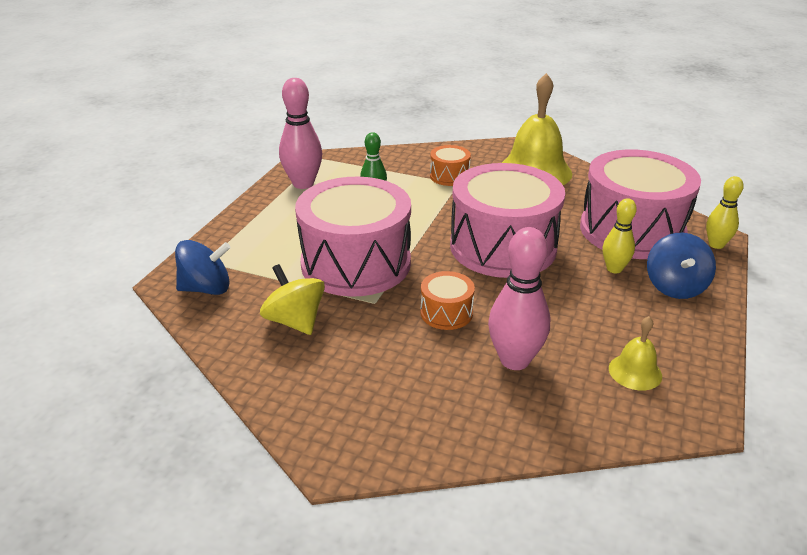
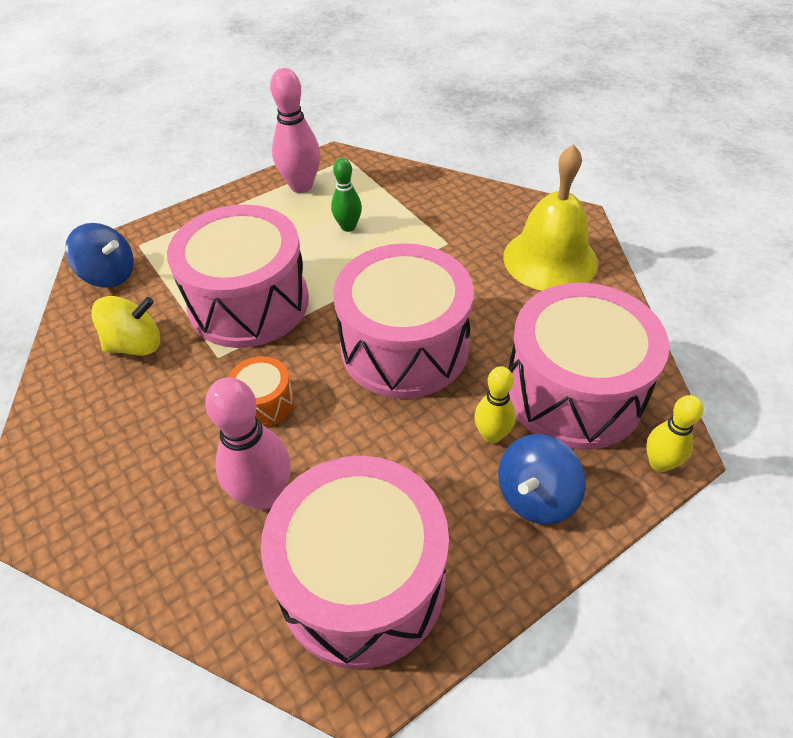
camera: 35 degrees right, 15 degrees up
(295, 321) = (136, 345): yellow spinning top -> yellow spinning top turned 75 degrees clockwise
(449, 176) = (449, 230): orange drum -> none
(635, 372) = (362, 581): yellow bell -> pink drum

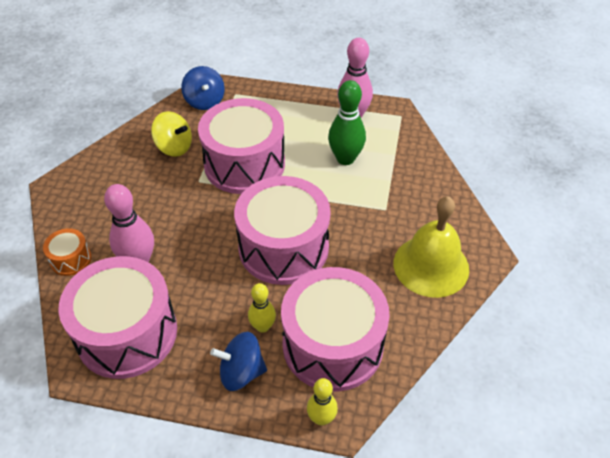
camera: 45 degrees right, 0 degrees up
(264, 402) = (189, 220): orange drum -> orange drum (71, 259)
(348, 227) = (345, 158): green bowling pin -> green bowling pin, size x1.64

